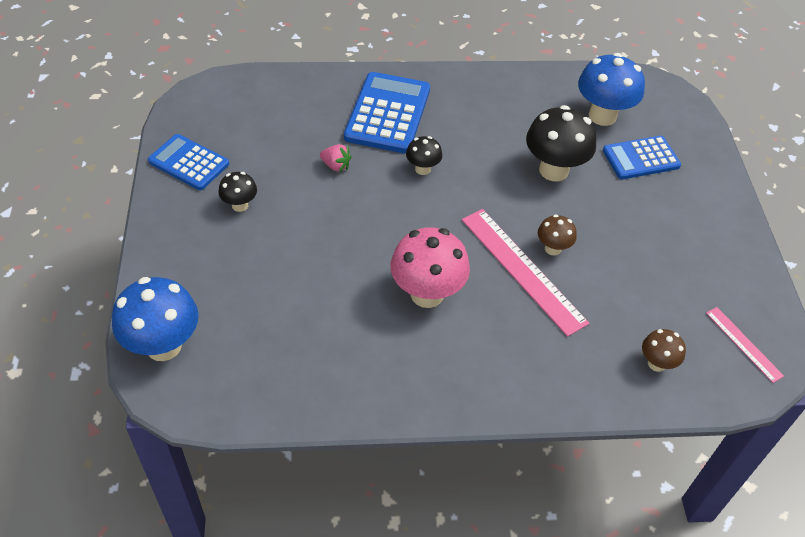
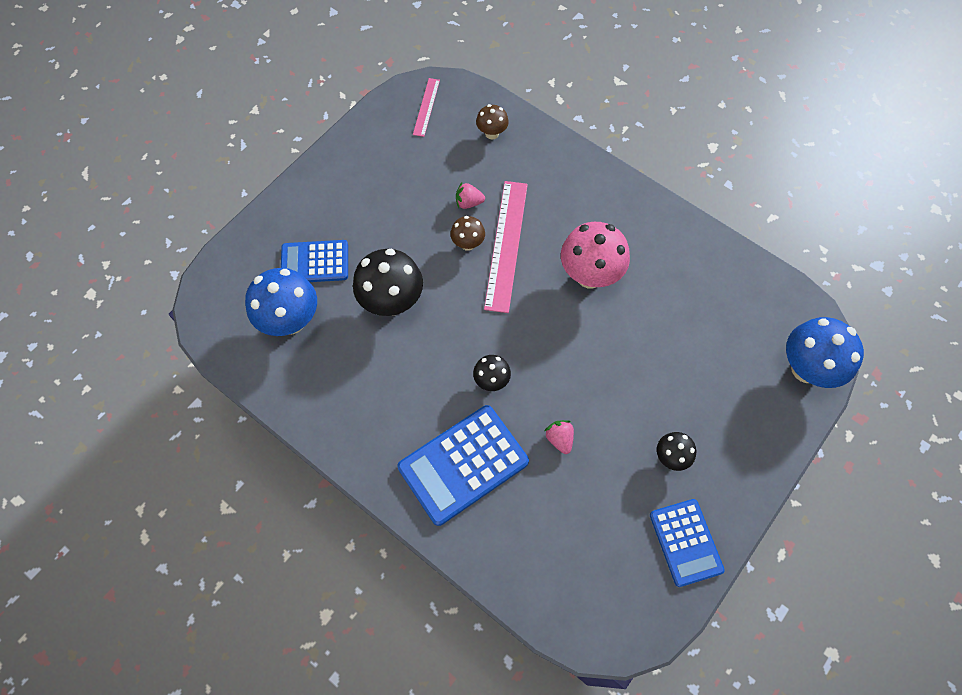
camera: 135 degrees left, 15 degrees up
(594, 282) = (468, 203): none -> pink strawberry
(641, 158) = (315, 262): blue calculator -> blue calculator turned 150 degrees clockwise

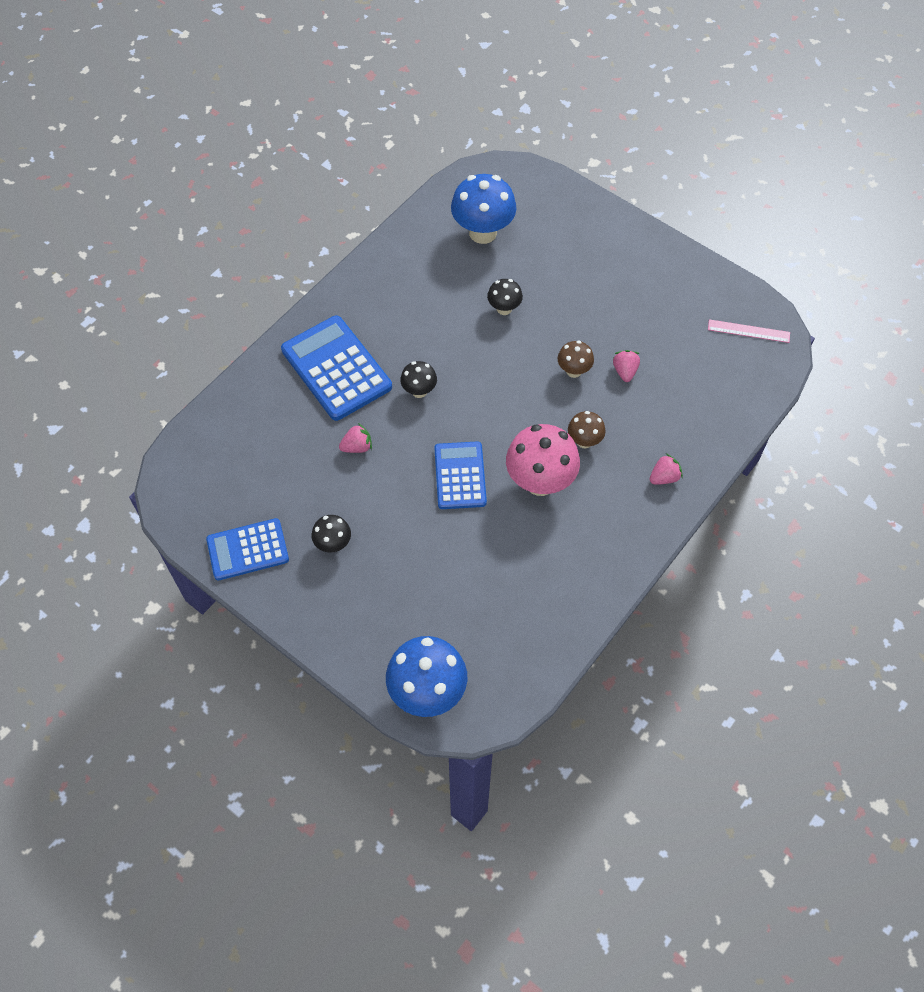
camera: 90 degrees right, 5 degrees down
(315, 262) = (546, 246): blue calculator -> blue calculator (460, 476)
(392, 302) = (504, 309): black mushroom -> black mushroom, size x0.53
(492, 133) = (719, 393): brown mushroom -> brown mushroom (584, 441)
(506, 245) = (574, 405): pink ruler -> none
(579, 180) = (664, 477): none -> pink strawberry

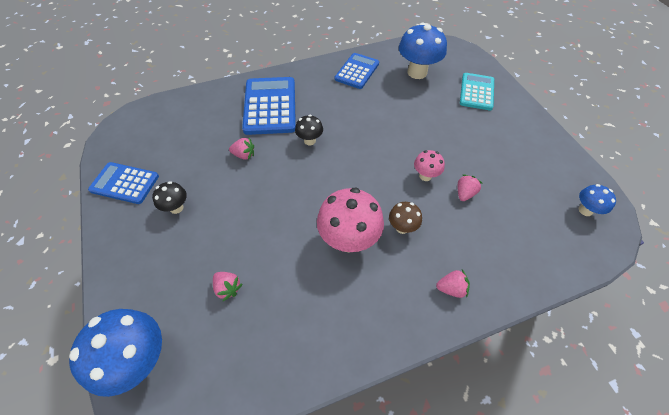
camera: 30 degrees right, 5 degrees down
(457, 590) = (228, 288): none -> pink strawberry
(460, 476) = (294, 206): blue calculator -> blue calculator (357, 71)
(504, 309) = (401, 118): black mushroom -> none
(569, 230) = (476, 92): none -> turquoise calculator
(573, 371) = (425, 176): brown mushroom -> pink mushroom
(748, 331) = (585, 210): pink ruler -> blue mushroom

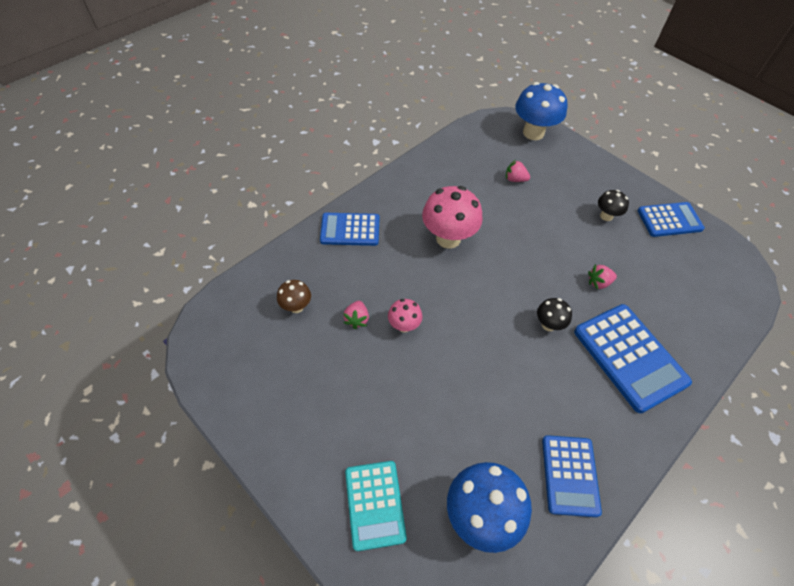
camera: 155 degrees right, 0 degrees up
(402, 227) = (407, 264): brown mushroom -> brown mushroom (296, 307)
(451, 288) = (350, 230): pink strawberry -> blue calculator
(585, 210) = (225, 344): blue mushroom -> none

